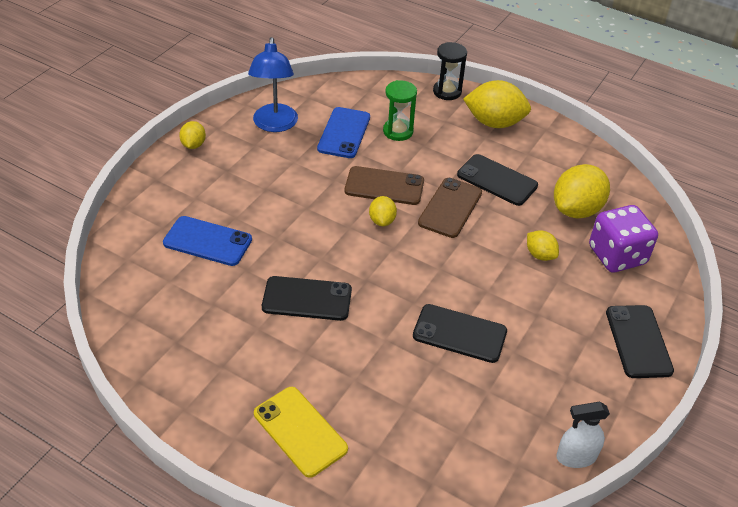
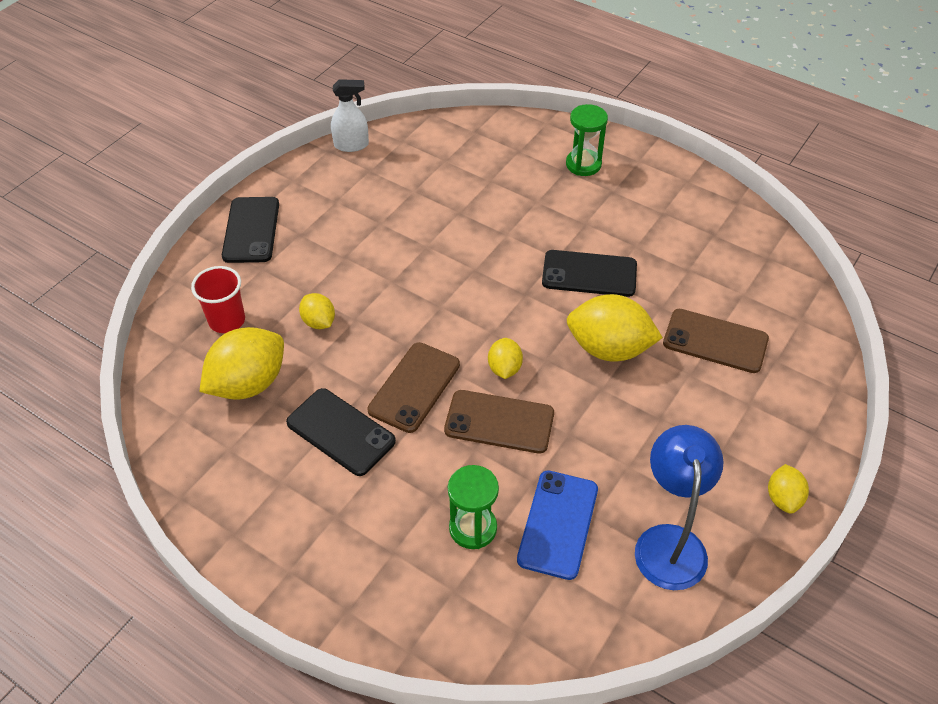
camera: 175 degrees left, 5 degrees up
(207, 241) = (715, 341): blue phone -> brown phone
(300, 431) = (583, 164): yellow phone -> green hourglass
(447, 92) = (377, 628): black hourglass -> none
(459, 333) = (431, 239): black phone -> none
(494, 123) = (314, 548): yellow lemon -> yellow lemon (609, 349)
(617, 255) = (227, 321): purple dice -> red cup

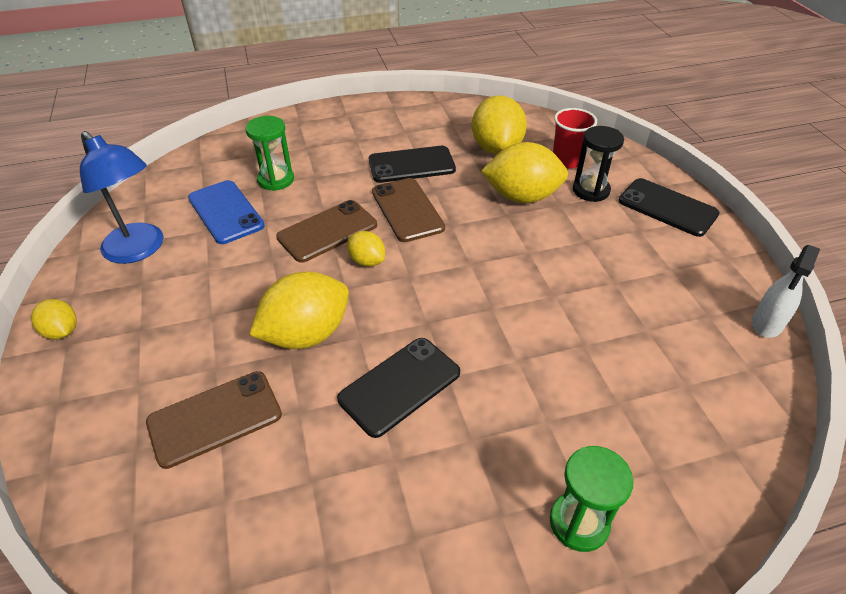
camera: 130 degrees right, 5 degrees down
(266, 283) = (591, 190): none -> black hourglass
(319, 322) = (522, 197): yellow lemon -> yellow lemon, size x1.90

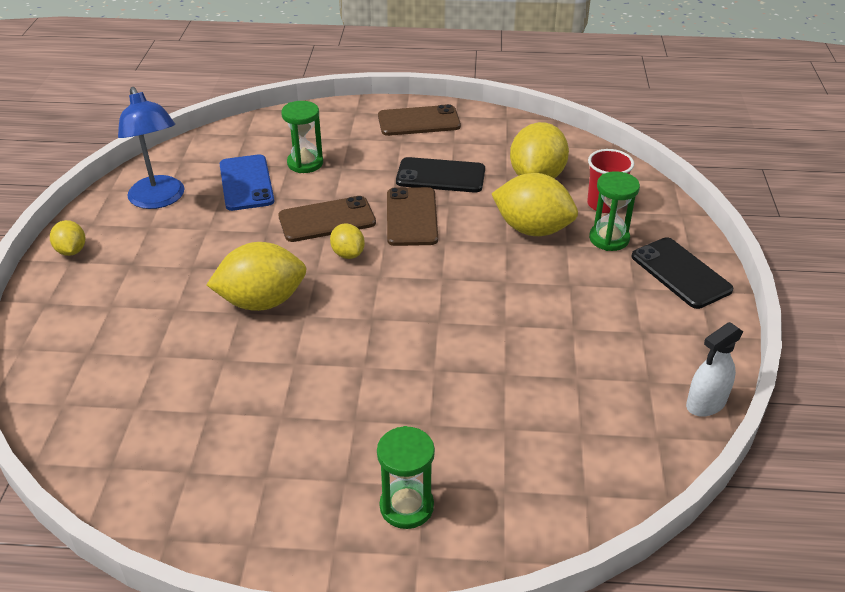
camera: 20 degrees right, 5 degrees down
(215, 418) = (157, 347): brown phone -> brown phone (419, 121)
(400, 386) = (318, 363): black phone -> none
(591, 190) = (609, 239): black hourglass -> green hourglass

